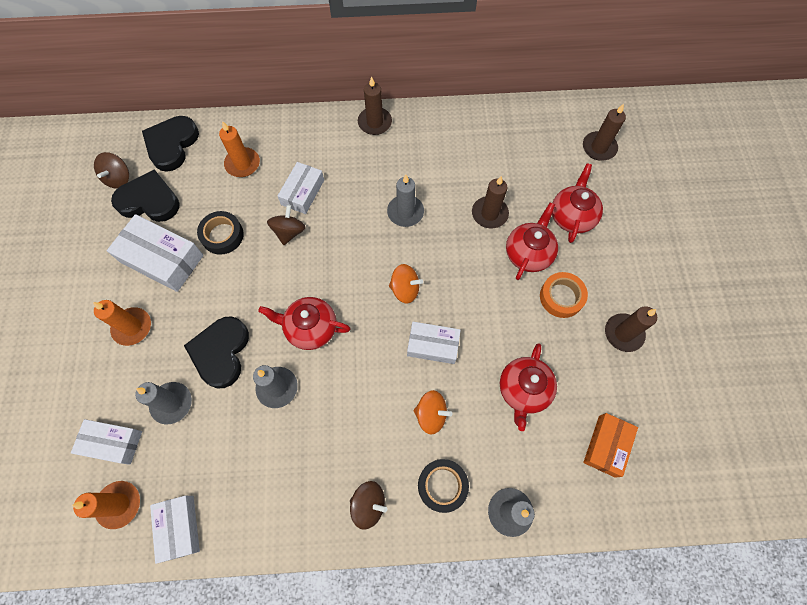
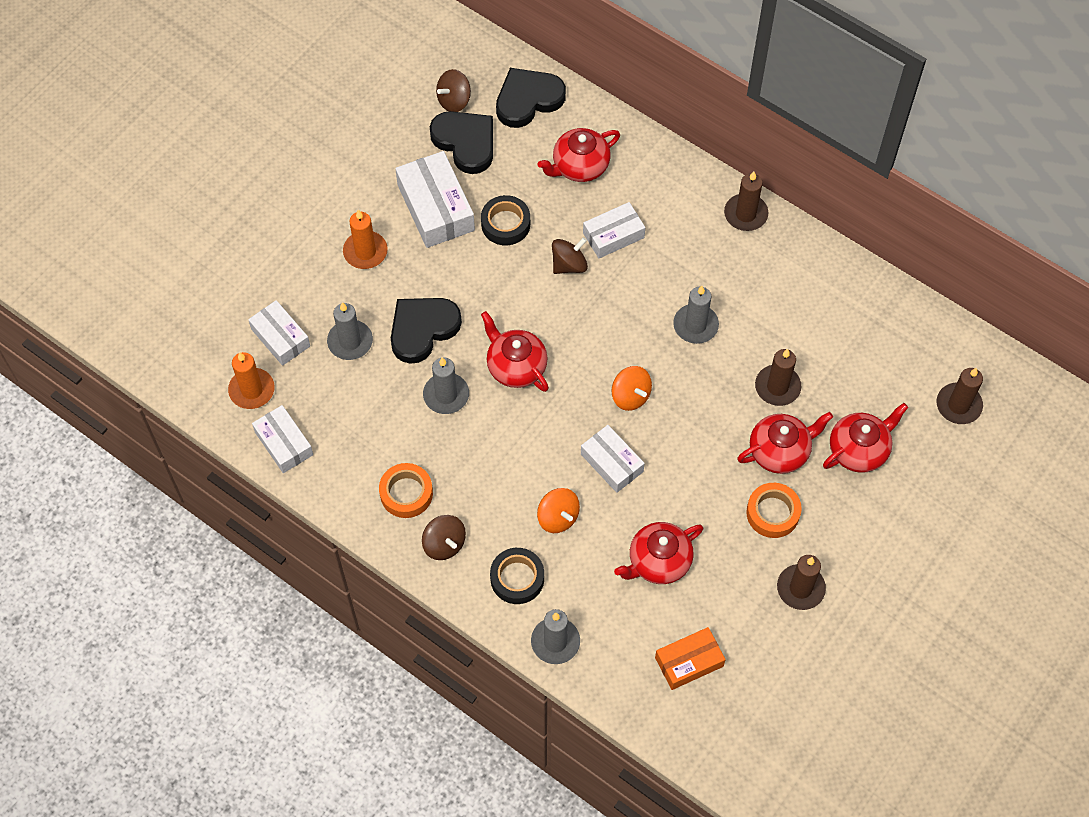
camera: 40 degrees right, 5 degrees down
(179, 527) = (284, 443): white box -> white box turned 60 degrees counterclockwise
(242, 164) = (579, 166): orange candle -> red teapot
(308, 488) = (406, 493): none -> orange tape

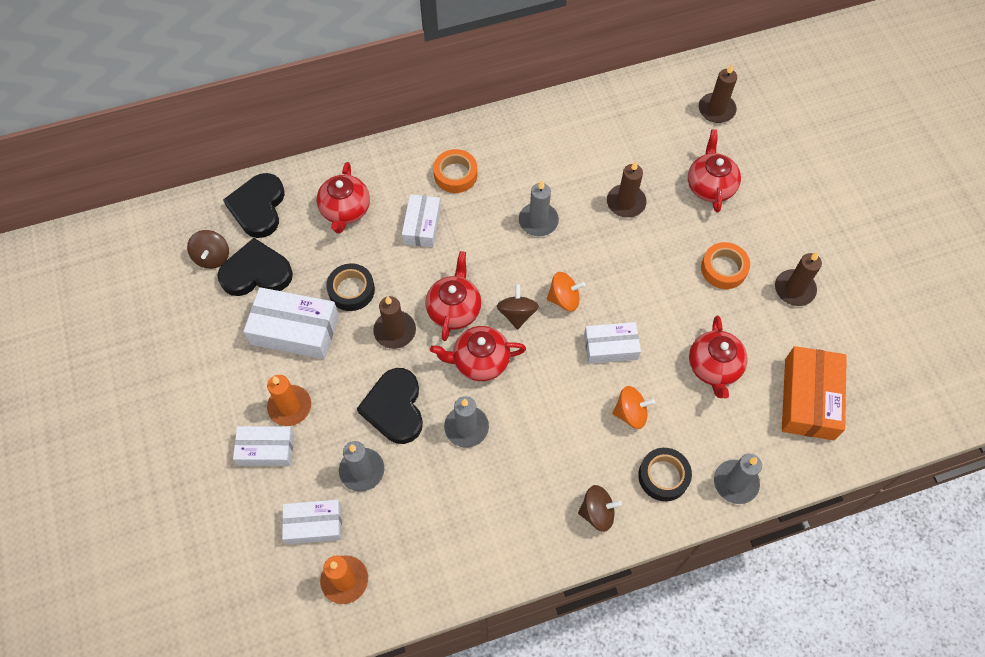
camera: 55 degrees left, 0 degrees up
(284, 443) = (415, 585): white box -> white box (266, 449)
(406, 493) = (532, 514): orange tape -> orange tape (455, 174)
(569, 265) = (422, 270): brown spinning top -> brown spinning top (517, 314)
(689, 662) = (809, 399): orange box -> orange box, size x1.55
(745, 214) = (474, 134): brown candle -> brown candle (395, 331)
(780, 451) = (678, 233): red teapot -> red teapot (454, 309)

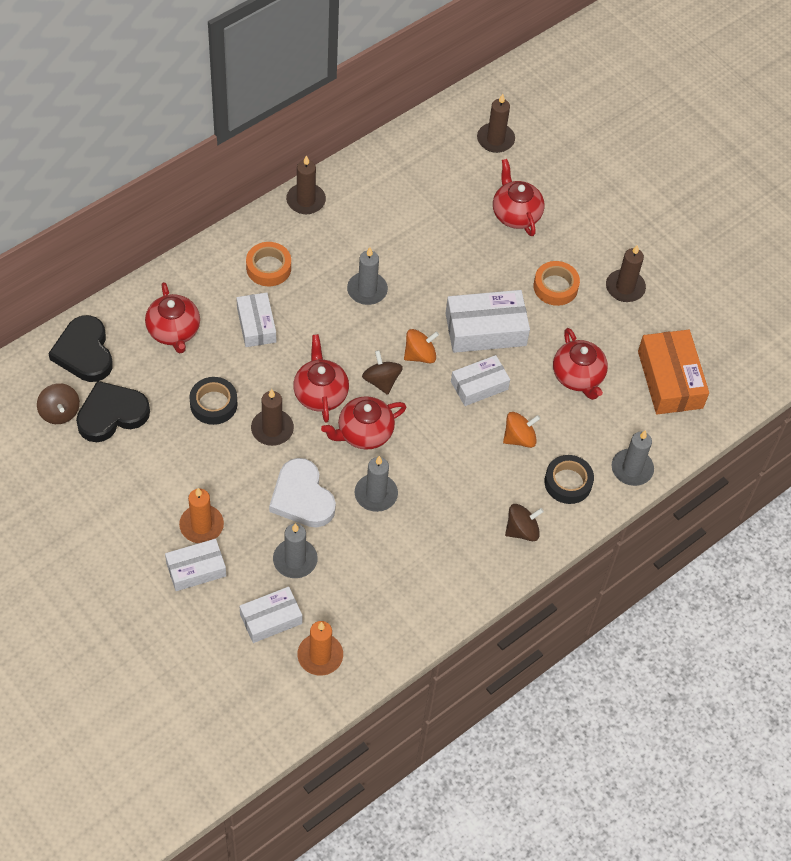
camera: 25 degrees left, 5 degrees down
(295, 330) = (174, 456): white box -> white box (485, 329)
(395, 408) = (302, 497): black heart -> white heart
(626, 202) = (443, 250): brown candle -> brown candle (306, 200)

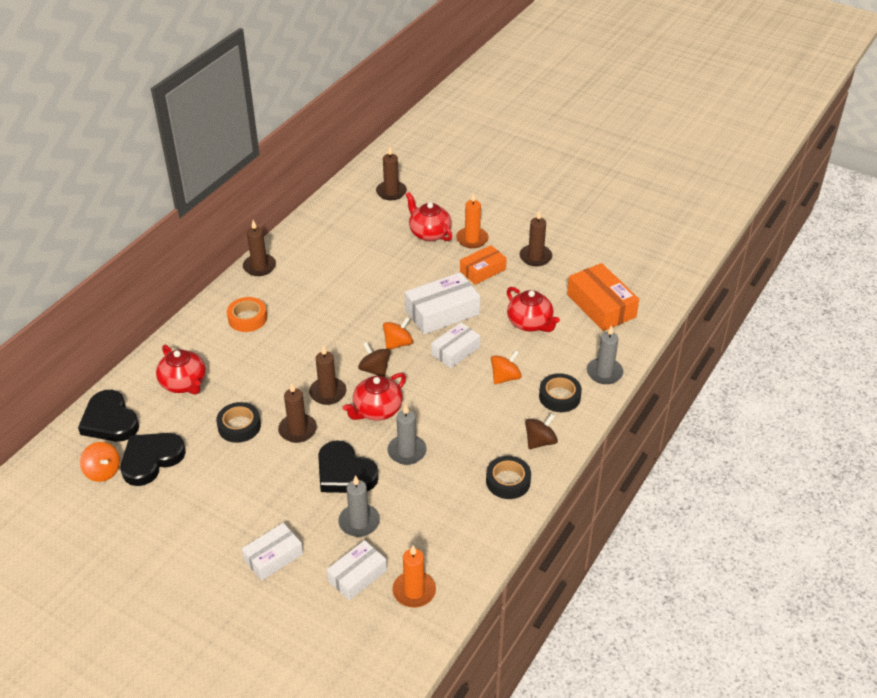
camera: 15 degrees left, 15 degrees down
(60, 412) = (103, 471): brown spinning top -> orange spinning top
(201, 525) = (265, 521): orange candle -> orange candle (472, 239)
(256, 325) = (253, 360): white box -> none
(302, 497) = (344, 472): white heart -> black heart
(320, 393) = (328, 393): red teapot -> brown candle
(367, 290) = (335, 312): grey candle -> none
(467, 566) = (508, 481): none -> black tape
(555, 287) = (482, 270): orange tape -> orange box

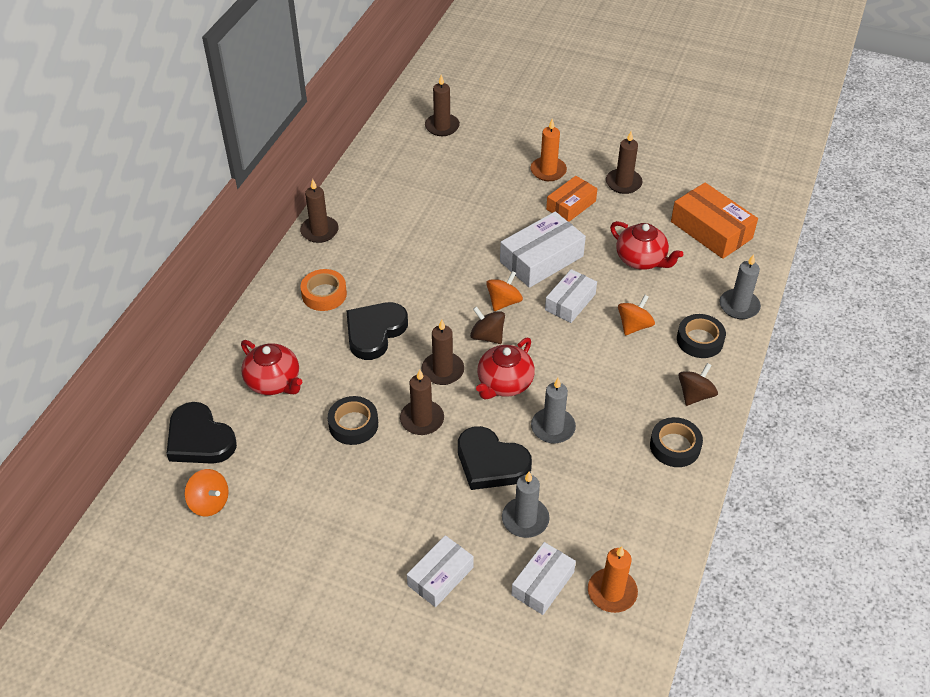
camera: 10 degrees left, 5 degrees up
(151, 459) = (262, 479): black heart -> black heart (374, 332)
(429, 233) = (498, 169): red teapot -> none

